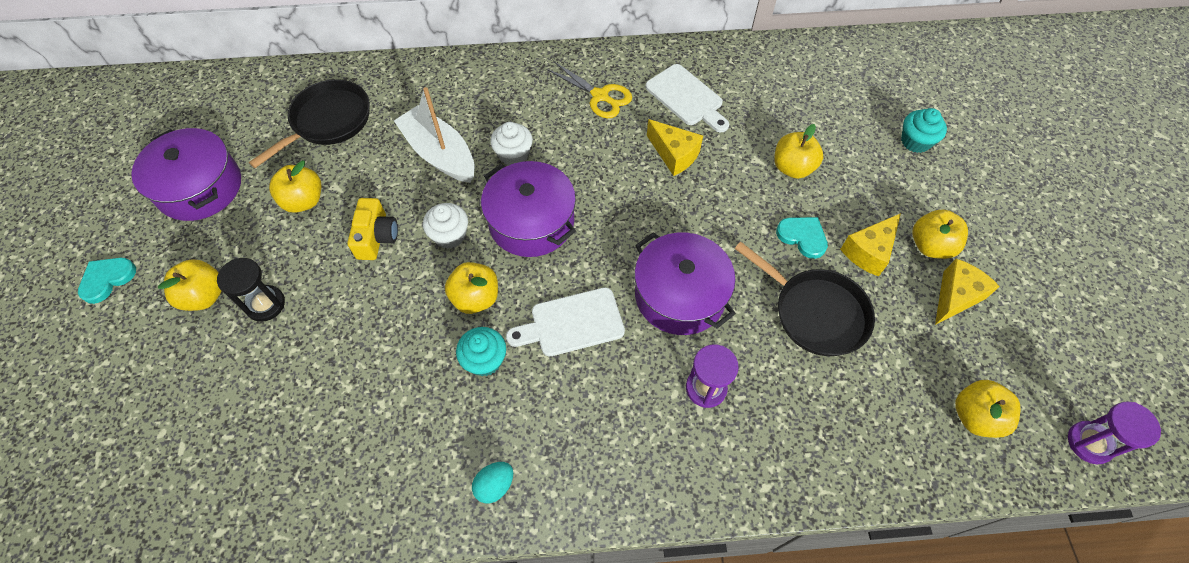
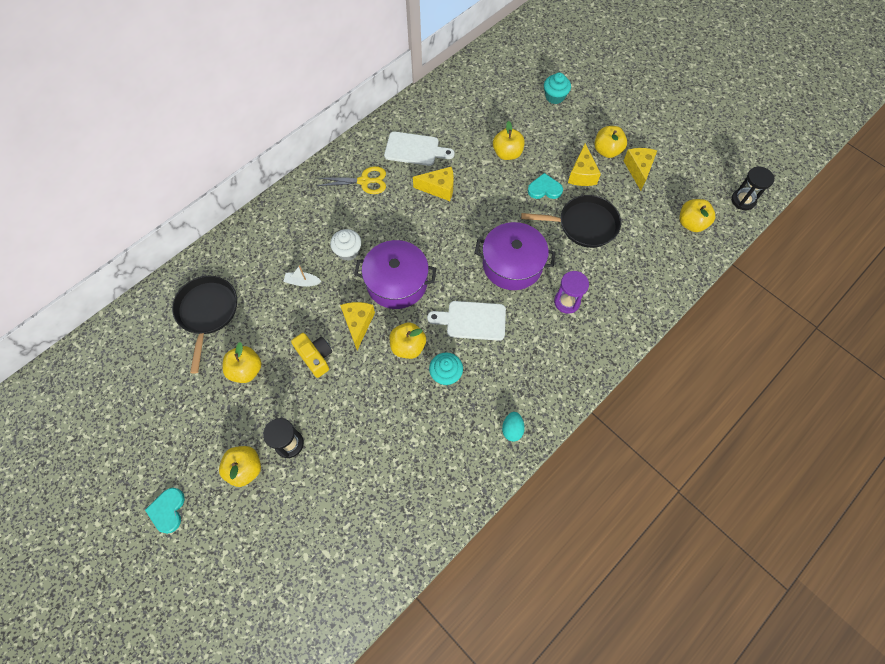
camera: 40 degrees left, 5 degrees up
(200, 187) = (165, 413): purple pot -> none
(439, 154) = (302, 282): white boat -> white boat, size x0.45
(450, 235) = (358, 324): white cupcake -> yellow cheese
(572, 323) = (472, 320): white cutting board -> white cutting board turned 60 degrees clockwise
(1089, 443) = (743, 200): purple hourglass -> black hourglass

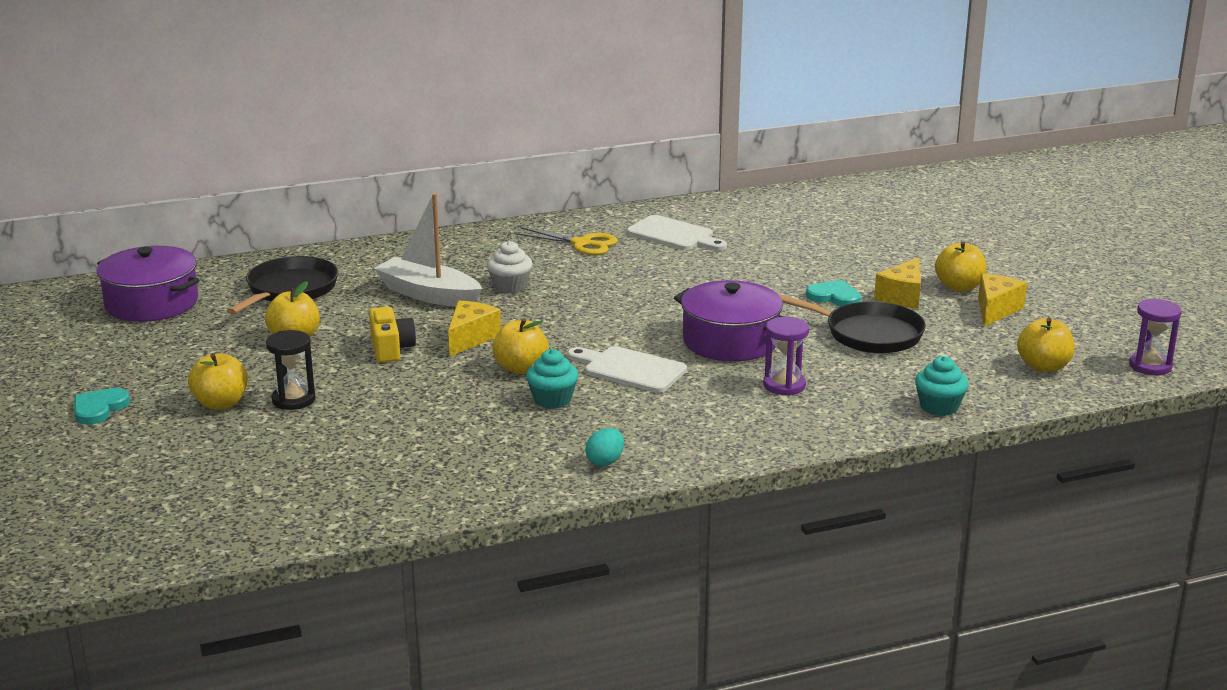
camera: 25 degrees right, 40 degrees down
(302, 282) = (429, 295): white boat -> white boat, size x2.21
(397, 282) = (553, 320): purple pot -> purple pot (151, 303)
(439, 188) = (680, 267): yellow cheese -> none
(507, 153) = (804, 261): yellow apple -> none
(554, 97) = (916, 234): turquoise cupcake -> turquoise cupcake (939, 407)
(743, 200) = (1150, 366): black hourglass -> purple hourglass

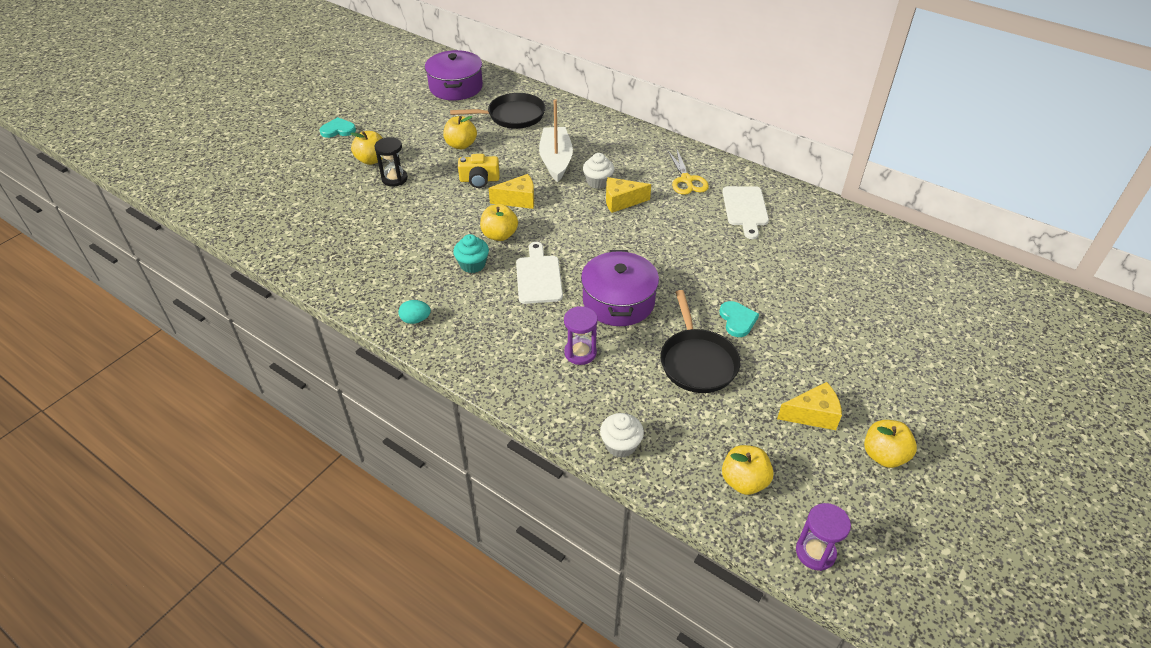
camera: 55 degrees right, 20 degrees up
(391, 348) = (479, 180): yellow camera -> yellow camera turned 45 degrees clockwise
(902, 297) = (776, 354): yellow cheese -> yellow cheese (621, 201)
(939, 407) = (621, 445): turquoise cupcake -> white cupcake
(959, 287) = (829, 378): yellow apple -> yellow apple (884, 455)

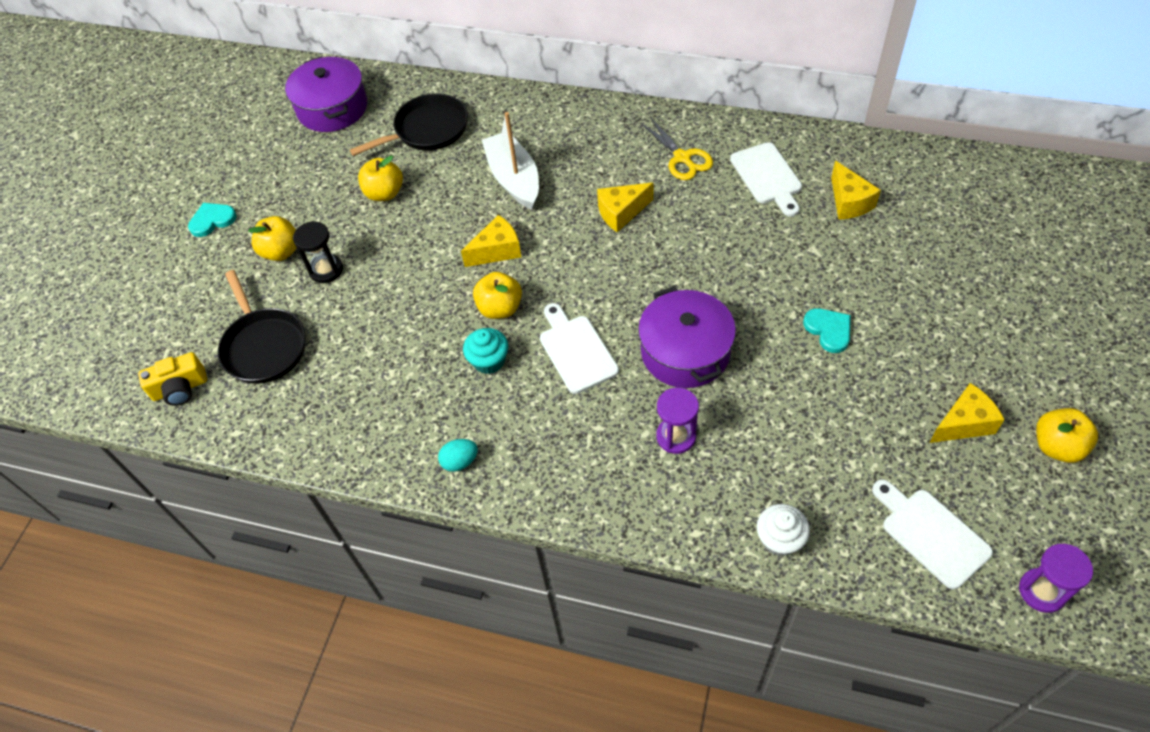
camera: 15 degrees left, 10 degrees up
(479, 180) = (434, 237): yellow camera -> yellow camera (180, 388)
(598, 182) = (580, 194): white cupcake -> none
(697, 361) = (810, 400): black pan -> black pan (264, 346)
(744, 481) = (931, 534): yellow apple -> white cutting board
(800, 242) = (849, 202): none -> yellow cheese

